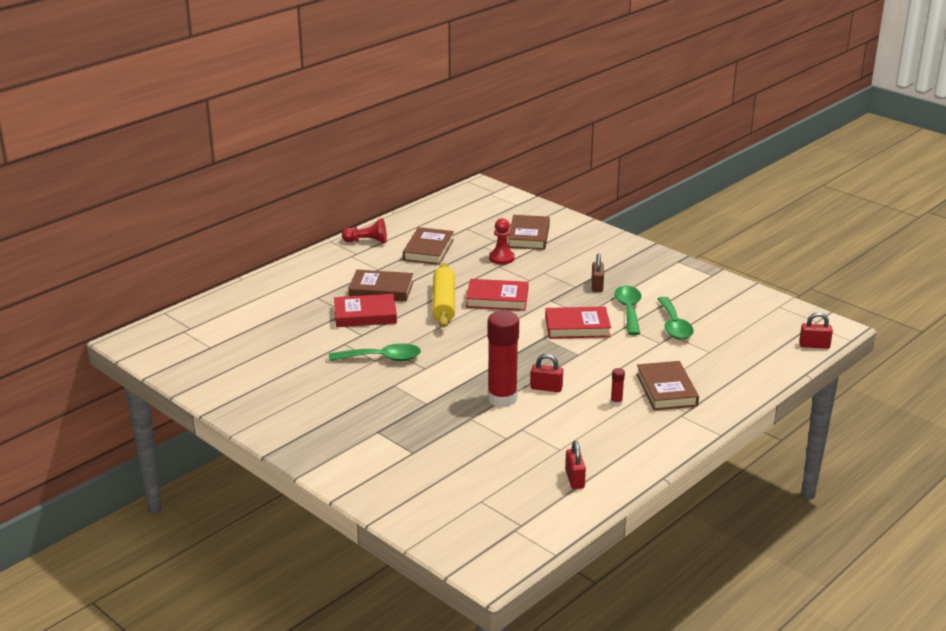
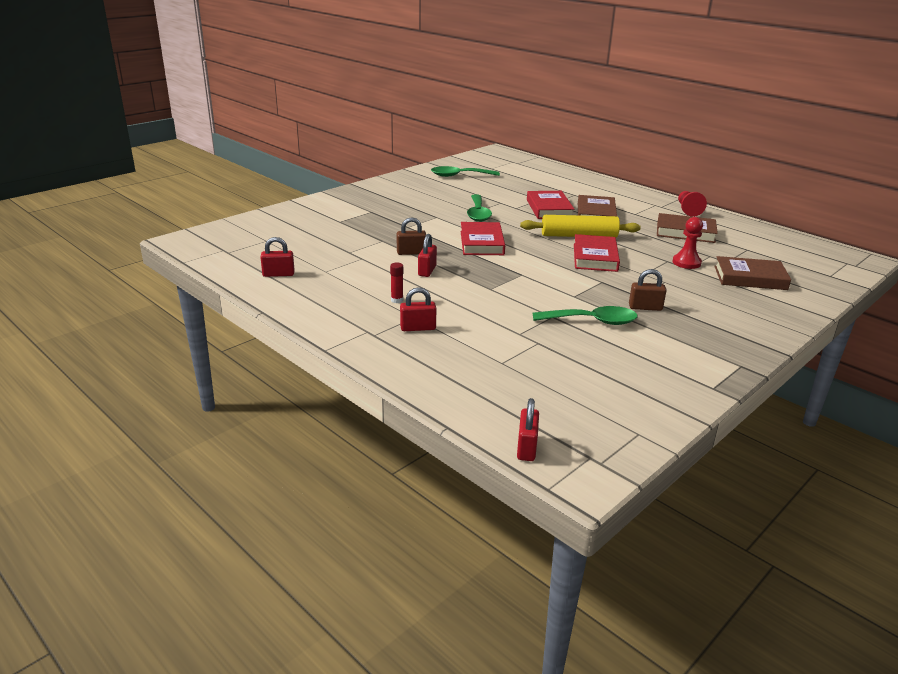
camera: 90 degrees right, 0 degrees up
(502, 398) = (411, 252): red glue stick -> brown padlock
(577, 327) = (546, 291): red book -> red book (482, 243)
(666, 390) = (418, 328): brown book -> red padlock
(674, 326) = (561, 346): green spoon -> green spoon (459, 176)

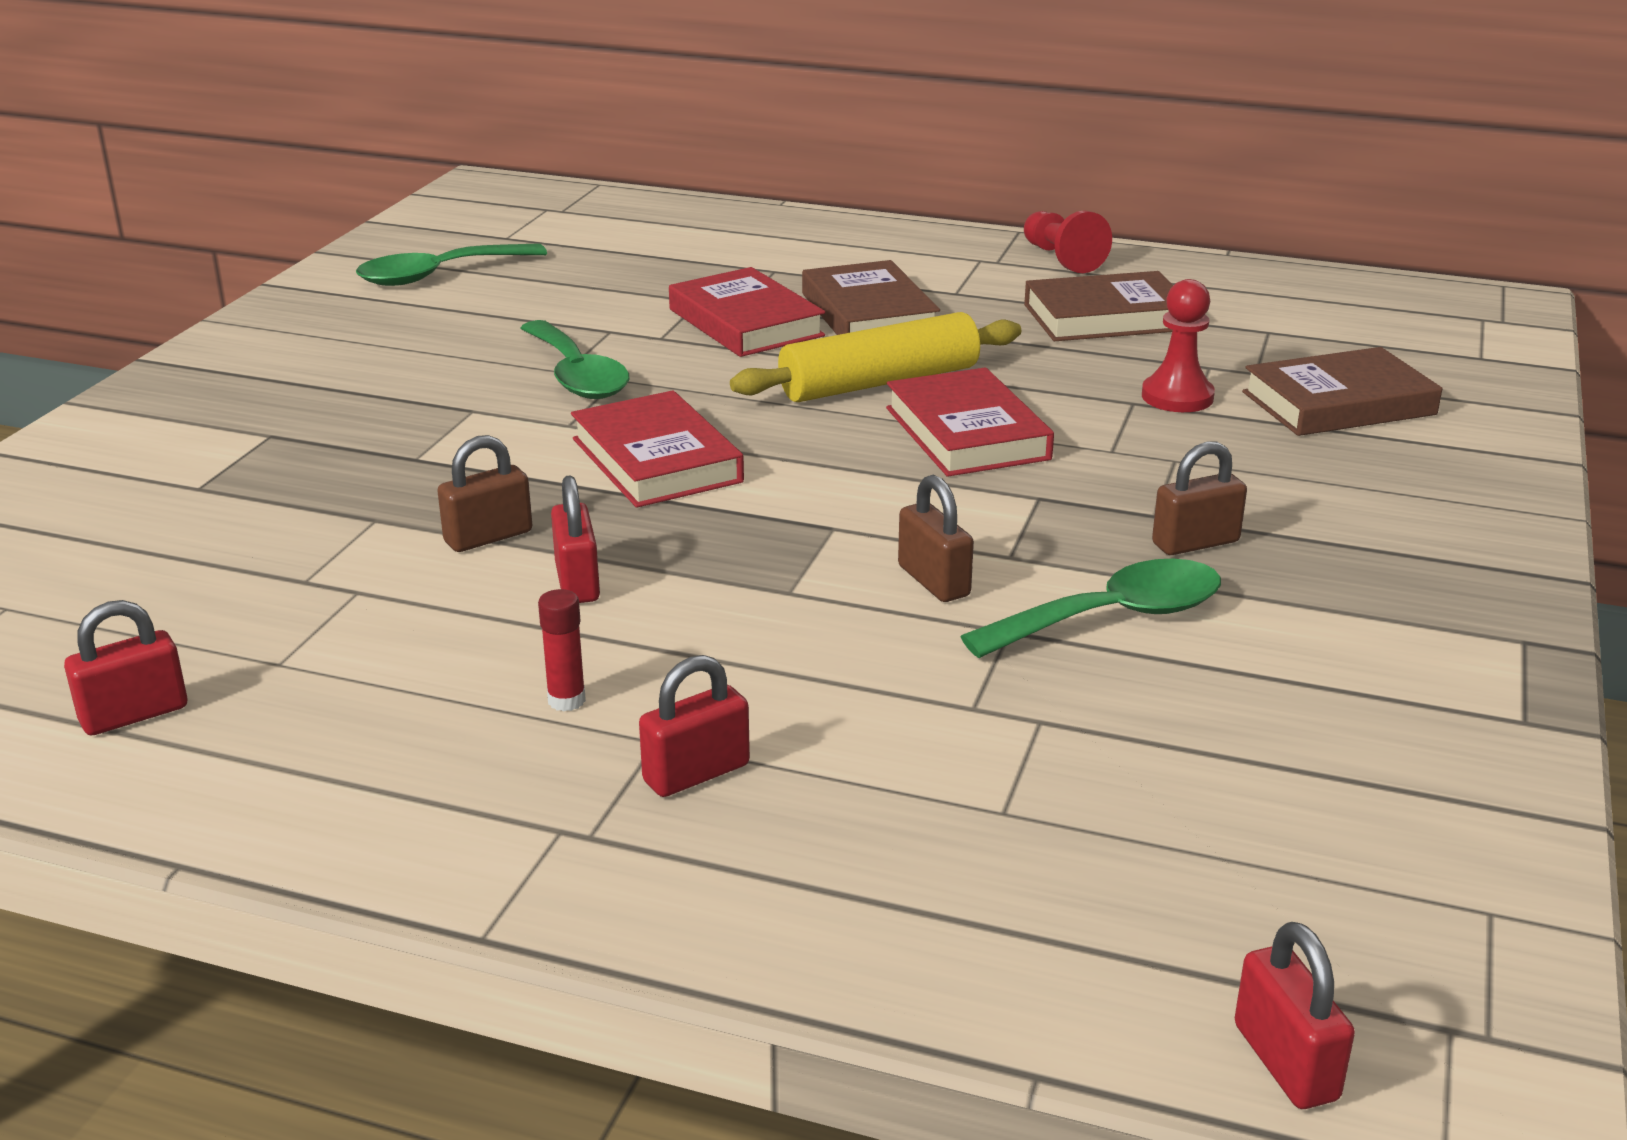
camera: 25 degrees left, 0 degrees up
(540, 297) = (933, 581): none -> brown padlock

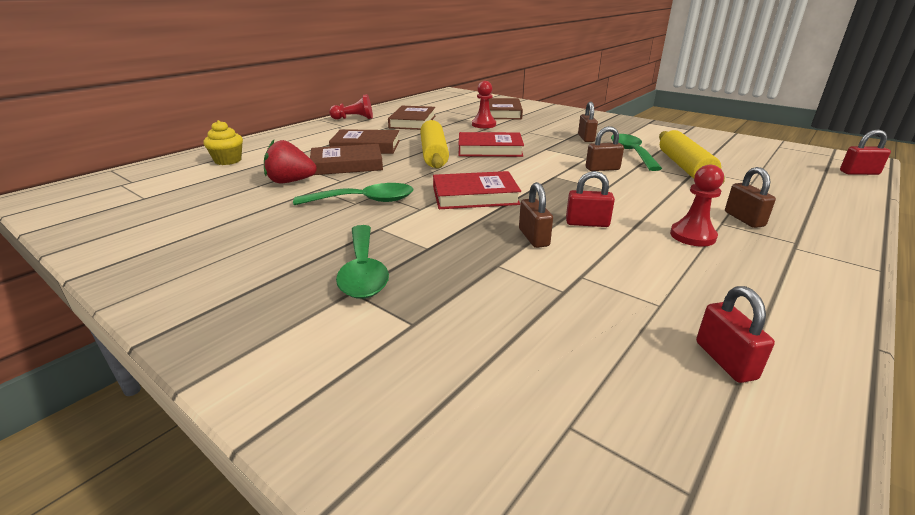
camera: 70 degrees left, 0 degrees up
(438, 275) = (169, 220): green spoon -> green spoon (363, 271)
(566, 700) = (692, 236): red glue stick -> red pawn
(629, 303) = (290, 181): none -> red strawberry
(695, 236) = (228, 160): none -> yellow cupcake
(696, 773) = (744, 219): red padlock -> brown padlock
(745, 323) = (347, 165): red book -> brown book
(1051, 701) = (684, 167): none -> yellow rolling pin

